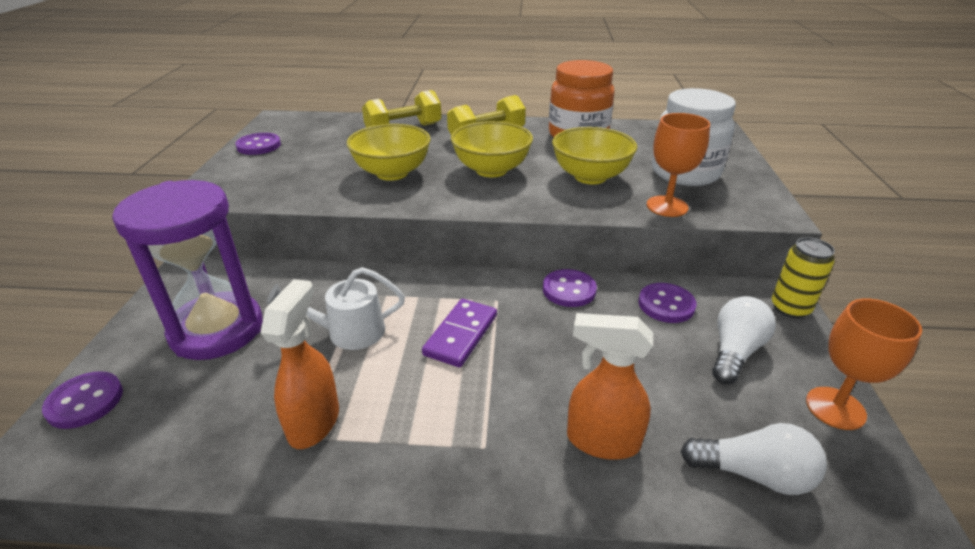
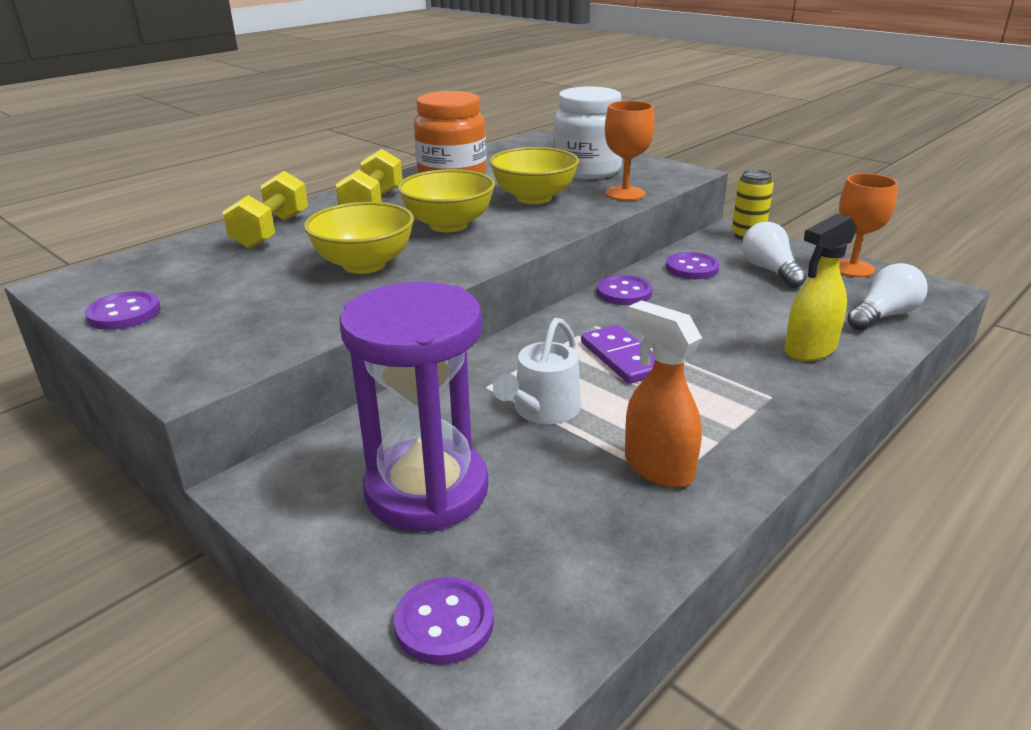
camera: 50 degrees left, 5 degrees down
(602, 441) = (809, 350): orange spray bottle -> yellow spray bottle

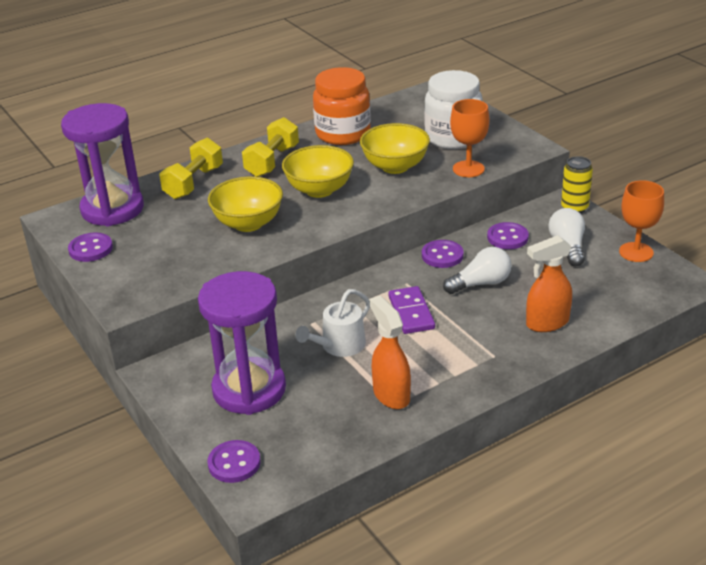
camera: 15 degrees right, 5 degrees up
(155, 266) = (112, 209): none -> purple hourglass
(809, 350) = (547, 323): yellow spray bottle -> orange spray bottle
(883, 316) = (625, 300): white light bulb -> white light bulb (481, 283)

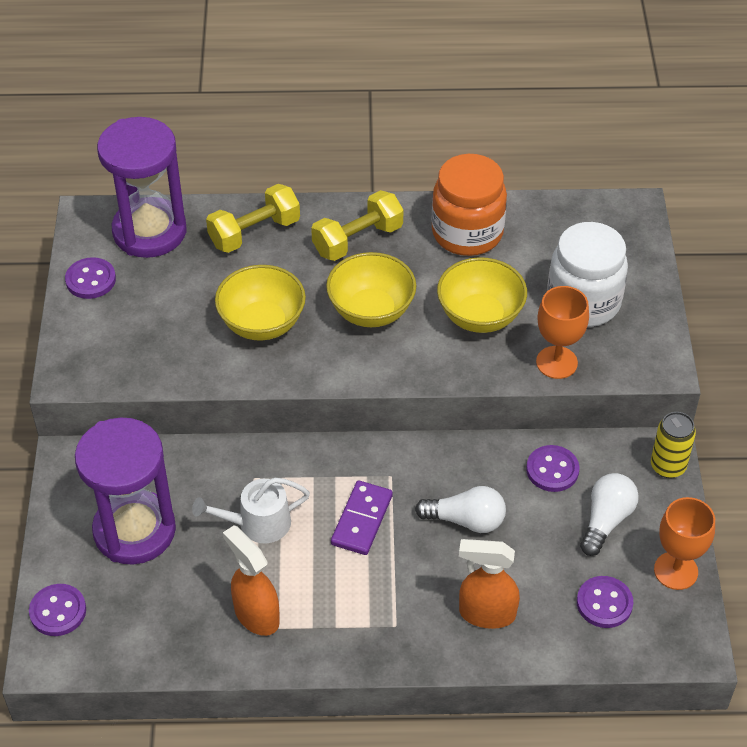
camera: 30 degrees right, 15 degrees up
(391, 395) = (256, 615): orange spray bottle -> orange spray bottle turned 45 degrees counterclockwise
(442, 255) = (460, 458): purple button -> purple button (604, 603)

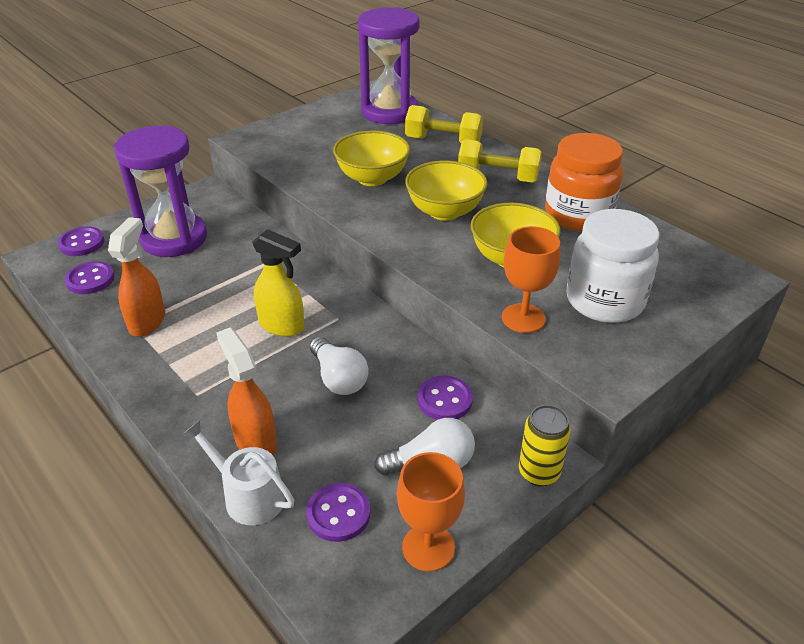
camera: 50 degrees right, 10 degrees down
(90, 280) = (325, 113): purple button -> purple button (90, 279)
(258, 523) = (230, 282): white watering can -> white watering can (249, 495)
(362, 520) = (282, 326): purple domino -> yellow spray bottle

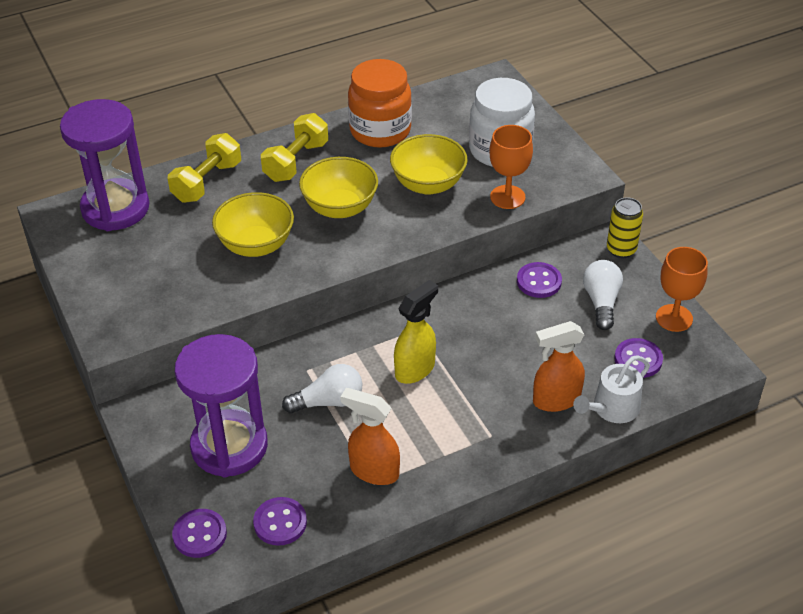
camera: 75 degrees left, 5 degrees up
(338, 378) = (497, 340): white light bulb -> white light bulb (328, 401)

